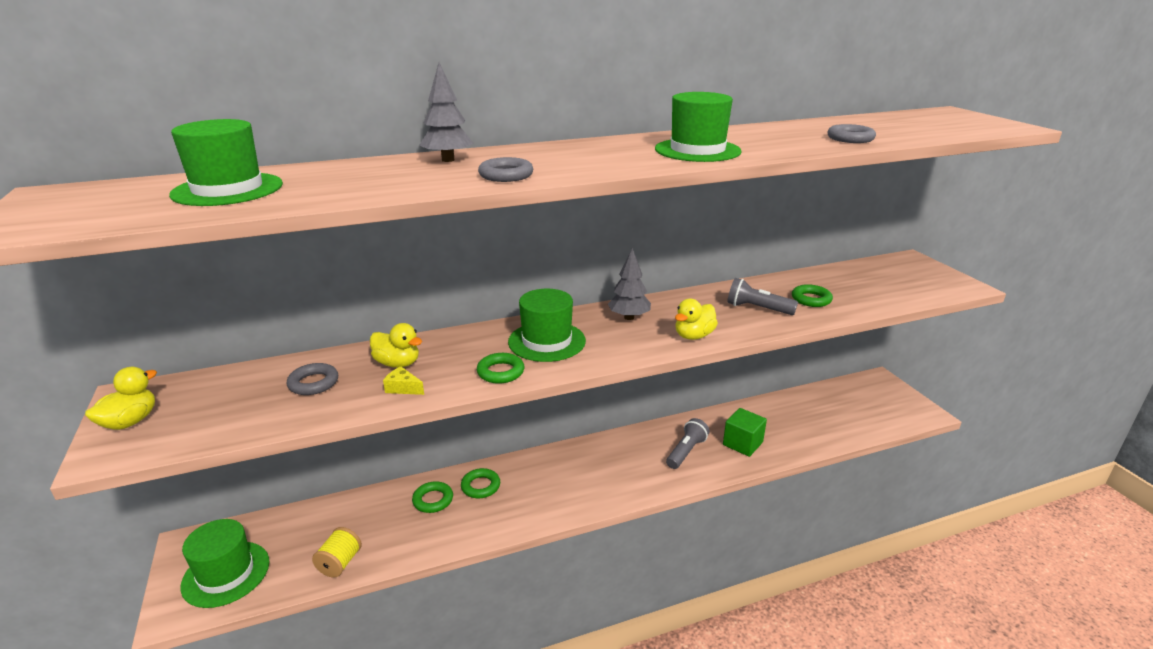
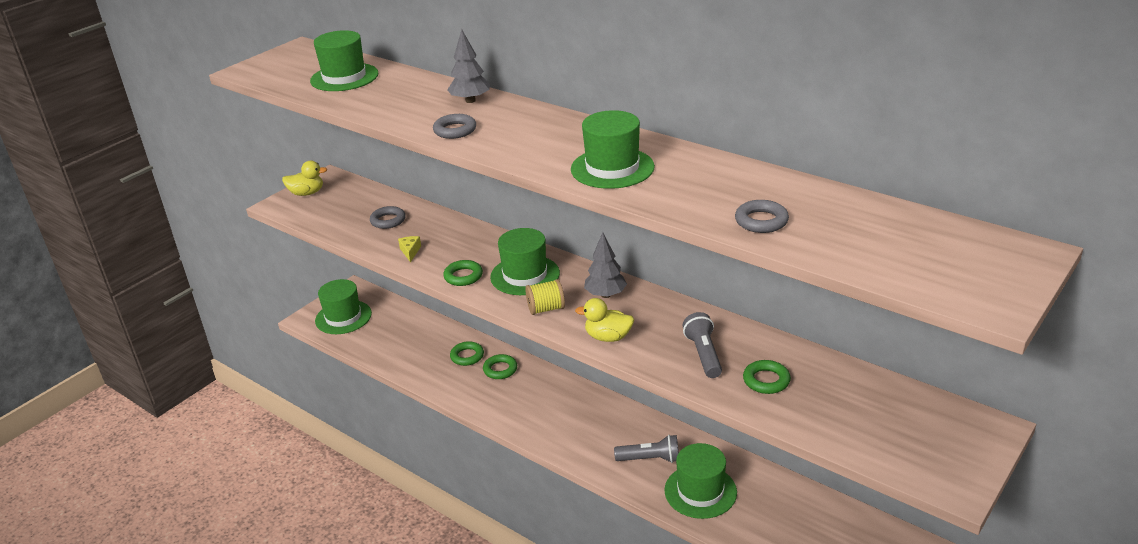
camera: 60 degrees right, 5 degrees up
(340, 563) = (382, 352): yellow spool -> yellow spool (546, 309)
(398, 363) = (436, 235): yellow duck -> none
(742, 443) = (700, 491): green cube -> green hat

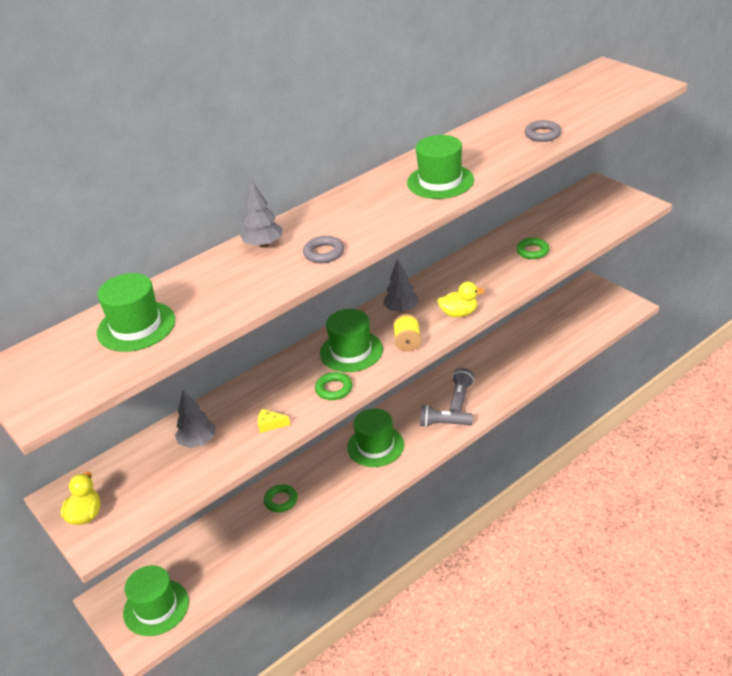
camera: 75 degrees left, 5 degrees up
(388, 220) = (198, 442): grey ring -> grey tree
(500, 369) = (312, 477): green ring -> none
(608, 337) = (459, 313): yellow duck -> yellow duck turned 120 degrees counterclockwise
(700, 491) = (501, 376): green hat -> green hat (375, 446)
(703, 354) = (495, 272): grey flashlight -> grey flashlight (443, 424)

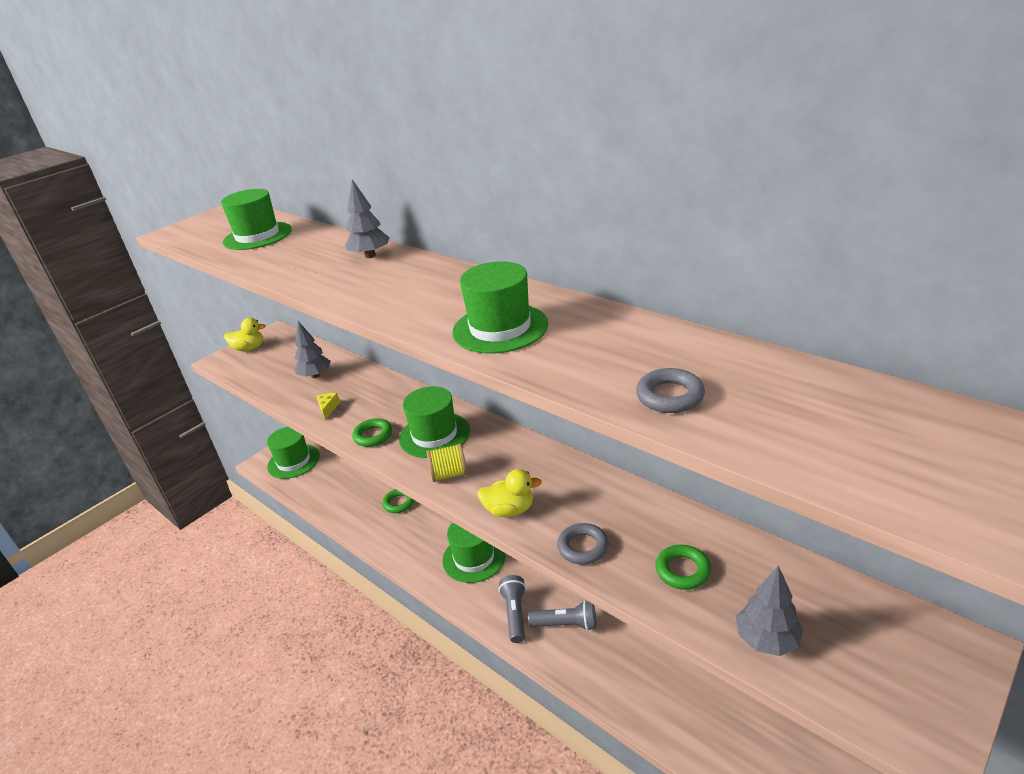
camera: 80 degrees right, 5 degrees down
(324, 253) = (343, 287): grey ring -> grey ring (583, 547)
(401, 310) = (513, 458): grey tree -> grey tree (767, 640)
(459, 313) = (509, 510): yellow duck -> yellow duck turned 75 degrees counterclockwise

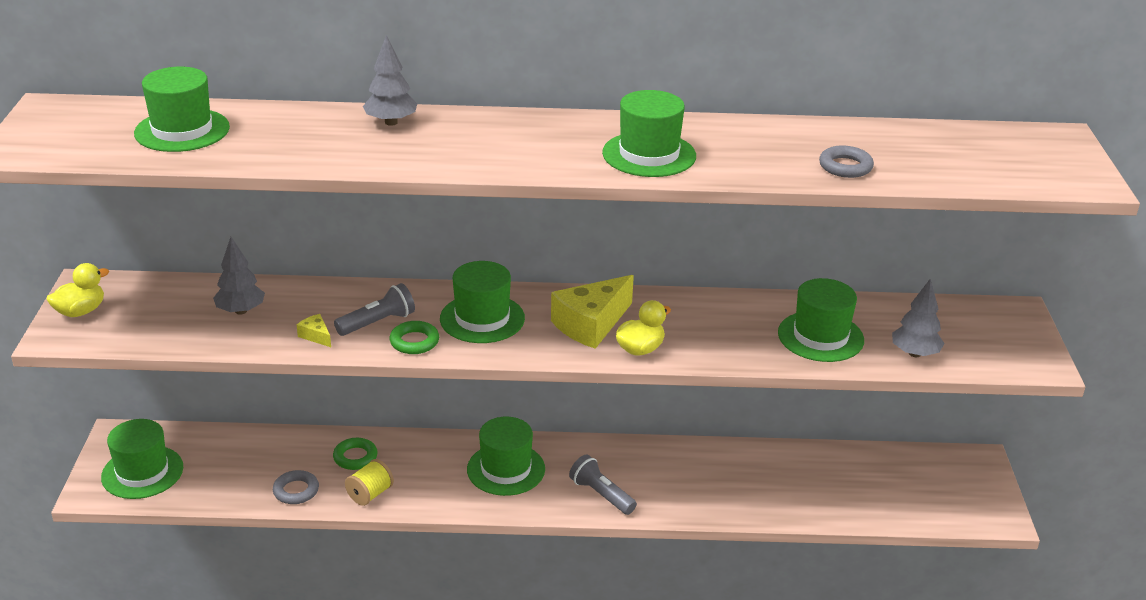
camera: 45 degrees left, 0 degrees up
(449, 474) = (546, 344): yellow spool -> yellow spool (370, 494)
(500, 471) = (591, 324): none -> yellow cheese
(566, 624) = (656, 481): grey flashlight -> grey flashlight (378, 322)
(583, 547) = (733, 351): grey ring -> grey ring (296, 491)
(683, 570) = (820, 336): green ring -> green hat

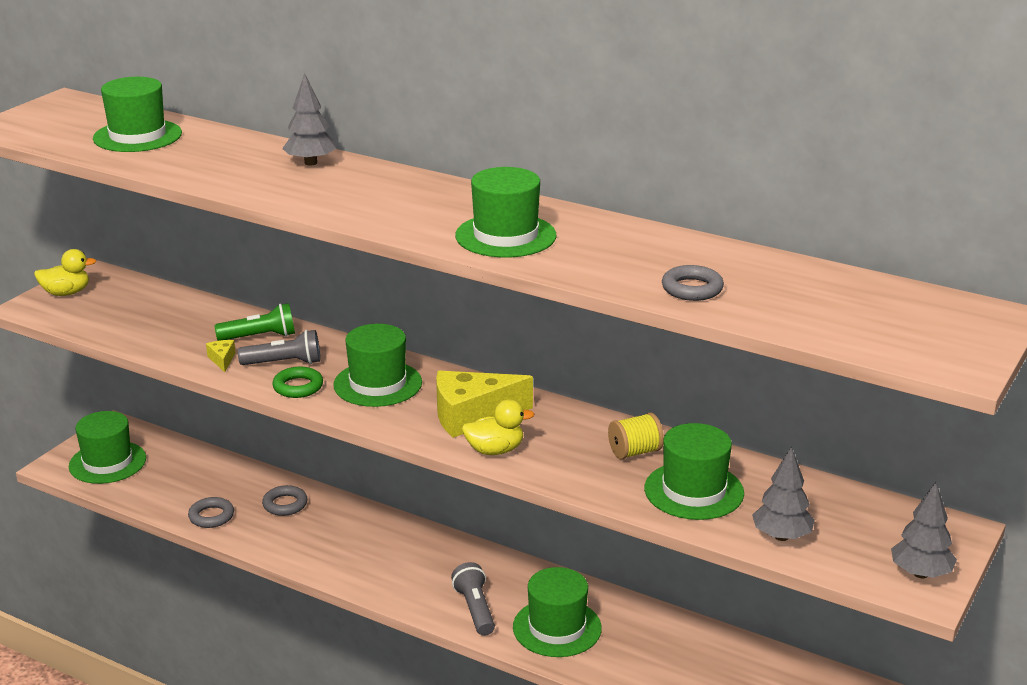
camera: 30 degrees right, 5 degrees down
(241, 311) = (185, 324): grey tree -> grey tree (920, 573)
(328, 304) = (260, 337): none -> green flashlight
(355, 457) = (285, 504): green ring -> grey ring
(370, 494) = (269, 539): yellow spool -> yellow spool (634, 452)
(506, 469) = (407, 557): green hat -> green hat (557, 628)

